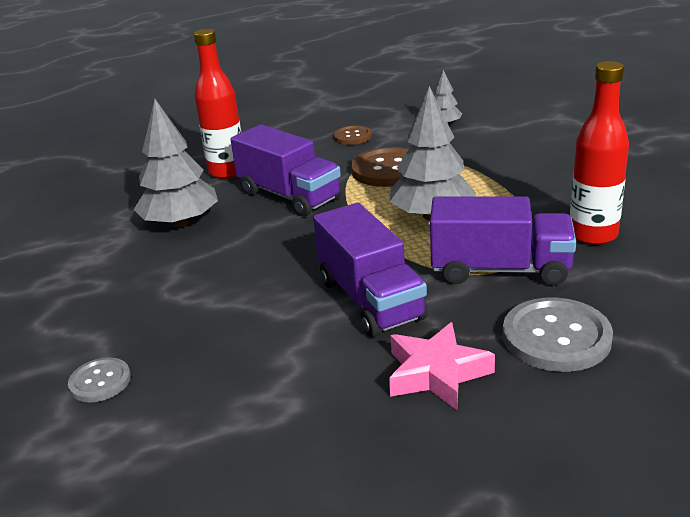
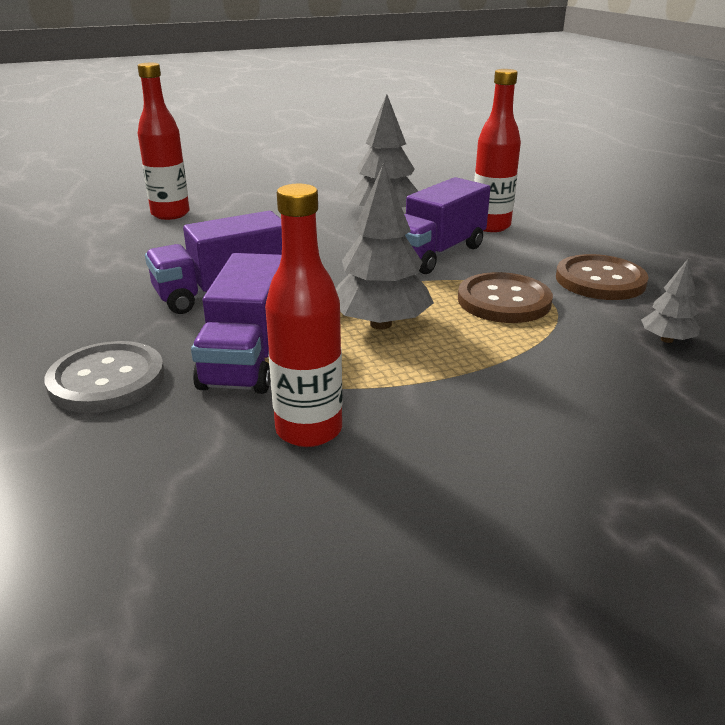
camera: 85 degrees right, 0 degrees up
(100, 381) = (170, 214): grey button -> red bottle
(352, 136) = (600, 280): brown button -> brown button, size x1.77
(436, 373) = (96, 319): pink star -> none

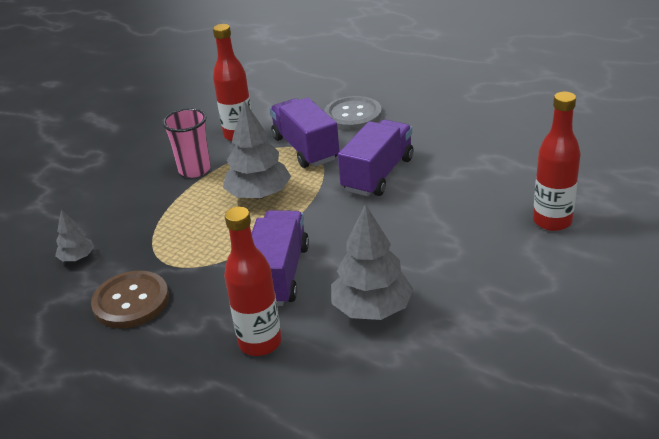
camera: 150 degrees right, 5 degrees up
(437, 396) = (194, 170): none -> pink cup
(504, 301) = (195, 246): brown button -> none

